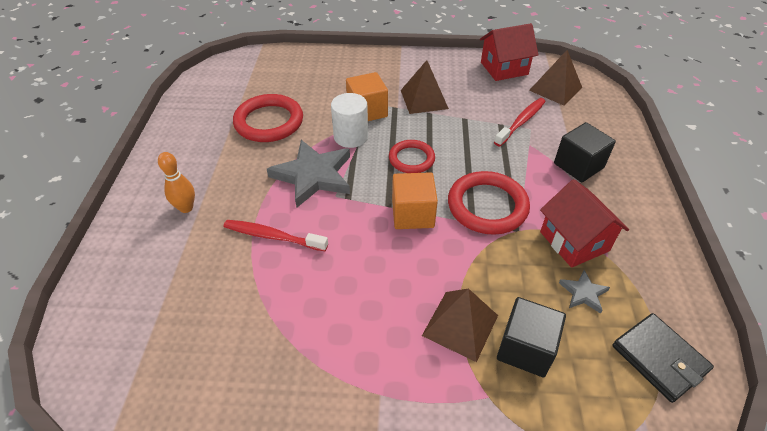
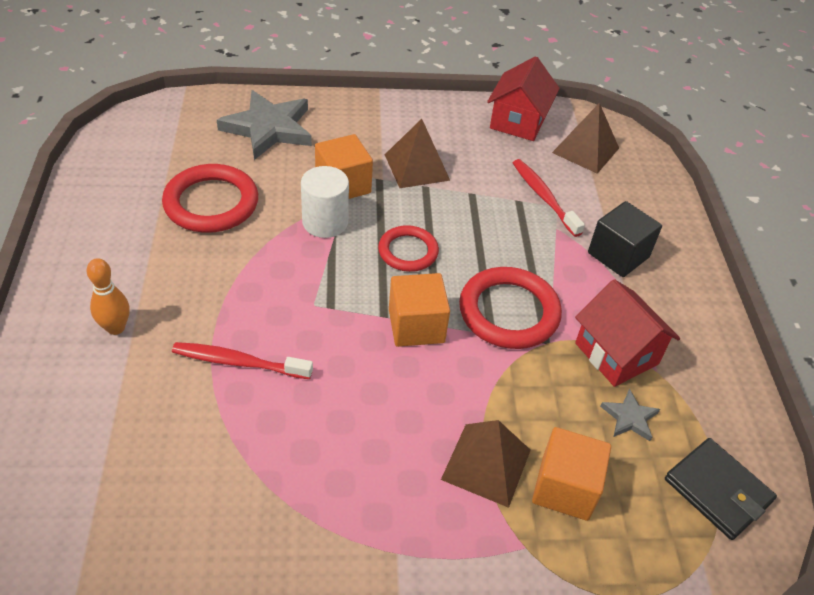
camera: 10 degrees left, 0 degrees up
(313, 175) = (281, 278): grey star -> grey star (269, 128)
(504, 68) = (518, 121): red house -> red house turned 45 degrees counterclockwise
(521, 122) = (544, 197): red toothbrush -> red toothbrush turned 60 degrees counterclockwise
(525, 348) = (565, 488): black cube -> orange cube

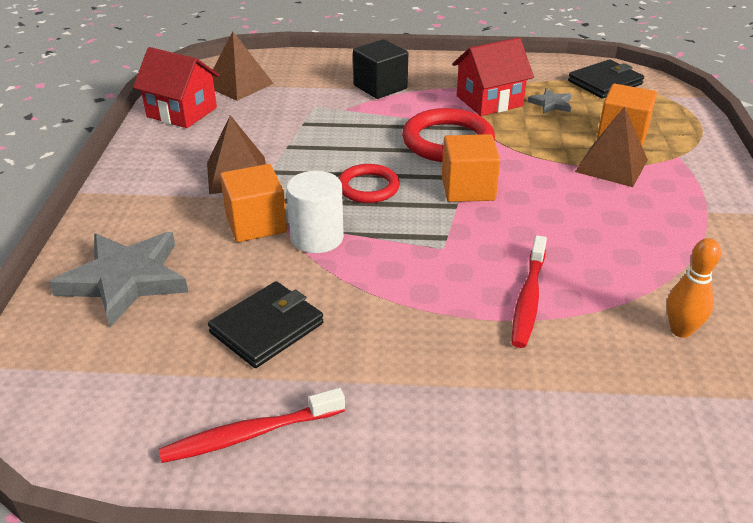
camera: 80 degrees left, 10 degrees down
(116, 328) = (488, 403): orange bowling pin -> orange bowling pin (681, 330)
(211, 203) = (267, 328): red ring -> black wallet
(544, 197) = (301, 111): red toothbrush -> red toothbrush (251, 434)

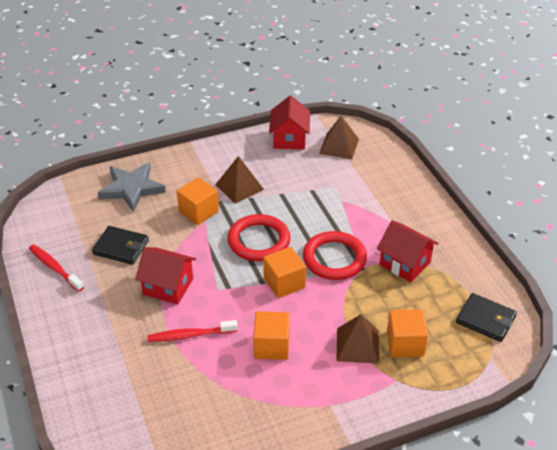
camera: 65 degrees right, 5 degrees up
(317, 238) = (199, 238): white cylinder -> none
(368, 187) = (259, 241): red ring -> red ring, size x1.60
(380, 87) = (384, 206): black cube -> none
(404, 296) = (168, 286): none -> red house
(551, 104) = (425, 296): grey star -> none
(585, 229) = (271, 346): none -> orange cube
(681, 330) = (194, 405): orange bowling pin -> none

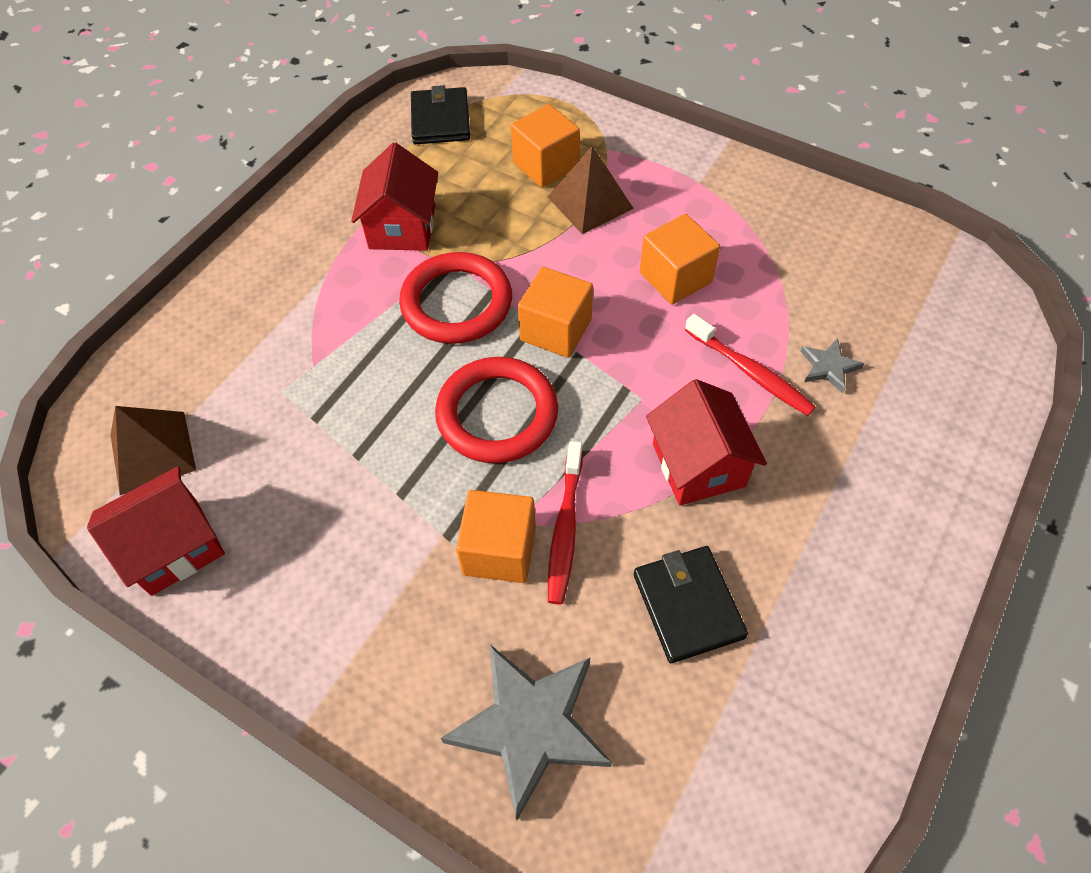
camera: 125 degrees left, 15 degrees up
(55, 268) = (831, 673): red toothbrush -> red toothbrush (565, 528)
(161, 366) = (828, 367): none -> grey star
(239, 187) = (382, 533): brown pyramid -> none

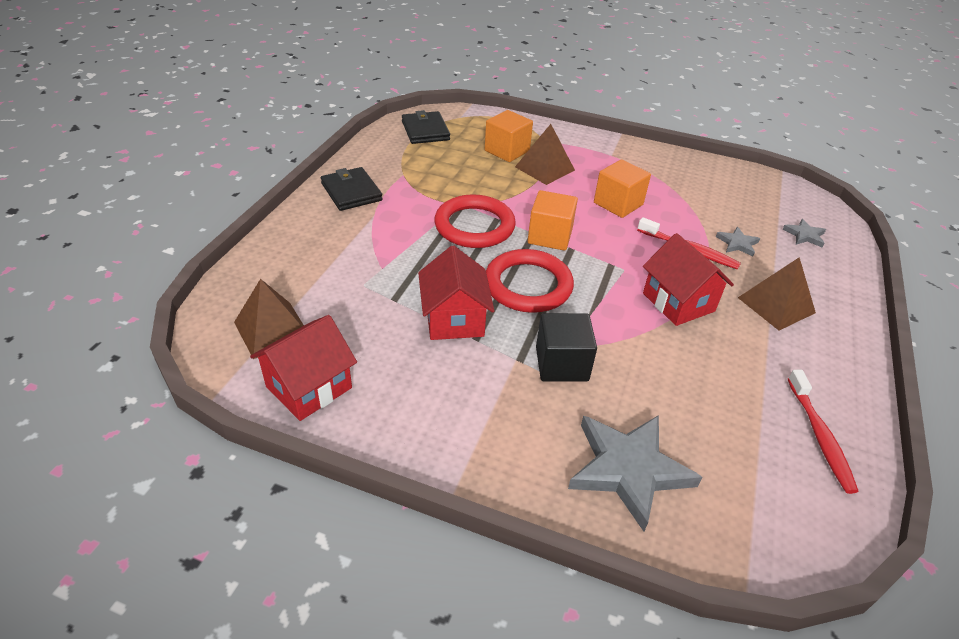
camera: 15 degrees left, 15 degrees down
(402, 227) = (419, 187): red house -> red house (454, 319)
(499, 550) = (561, 364): orange cube -> black cube
(565, 528) = (603, 346): red toothbrush -> red toothbrush (819, 435)
(688, 605) = (707, 382): black wallet -> black wallet (351, 192)
(841, 485) = (776, 305): none -> brown pyramid
(941, 360) = (804, 235): none -> grey star

